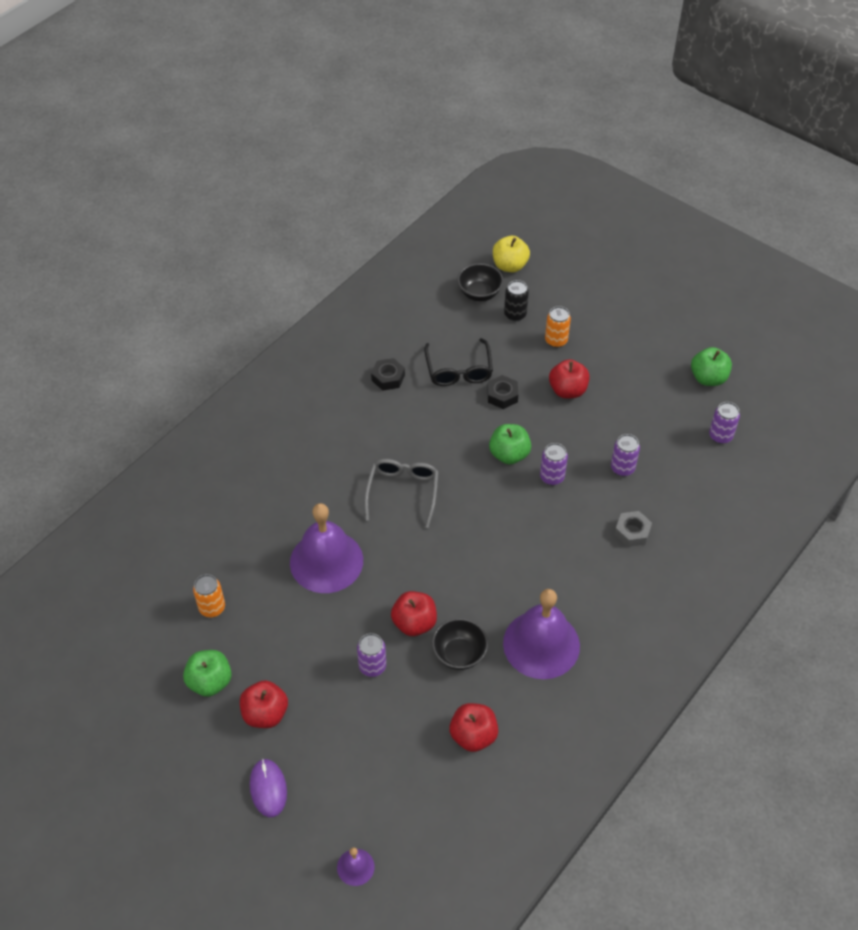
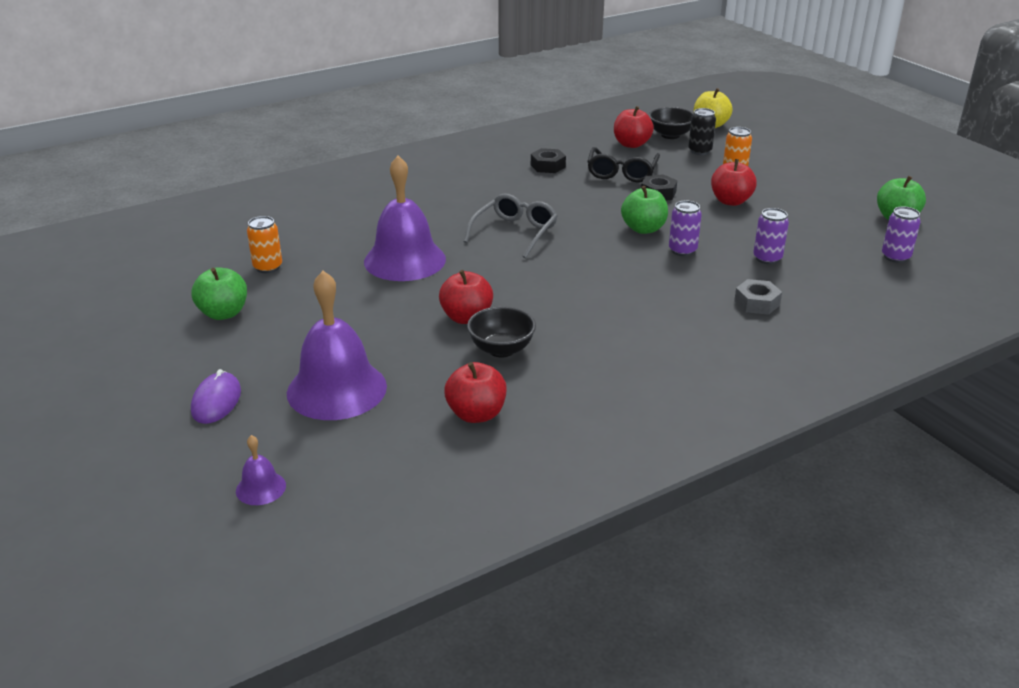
camera: 20 degrees right, 20 degrees down
(265, 714) = (260, 347): red apple -> red apple (631, 144)
(372, 666) = (399, 338): purple can -> none
(541, 644) = (602, 362): purple bell -> purple bell (337, 389)

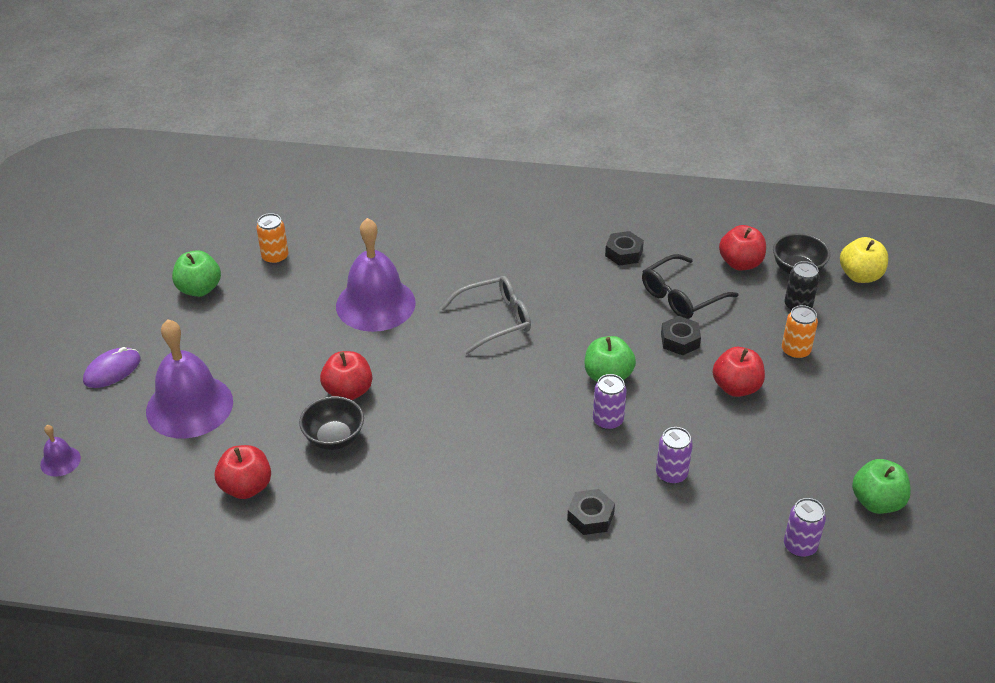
camera: 40 degrees right, 10 degrees up
(757, 303) = (590, 517): grey nut -> black nut

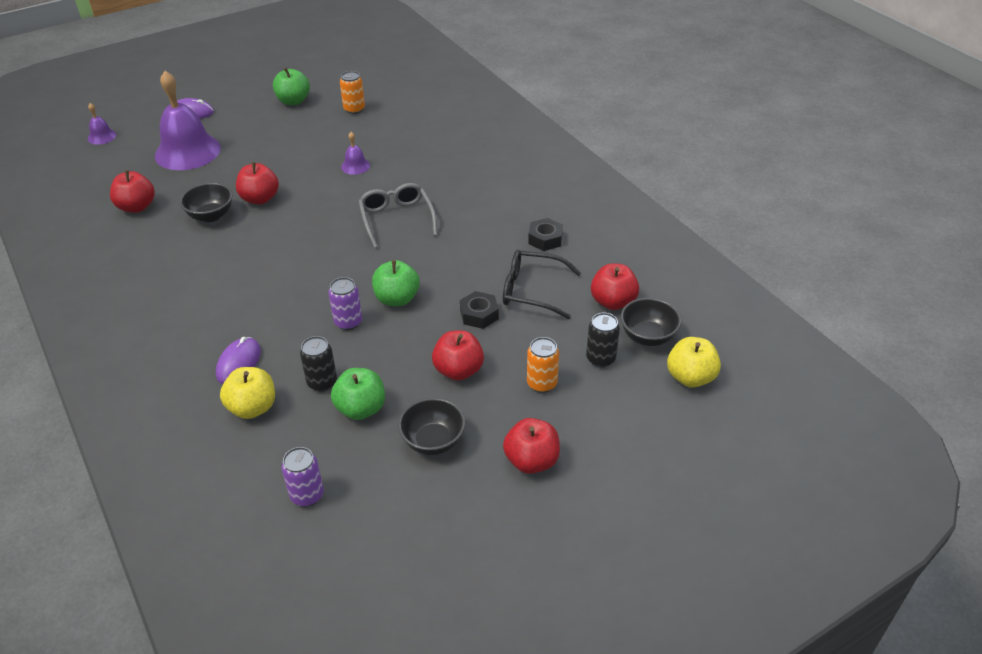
camera: 50 degrees right, 0 degrees up
(375, 304) = (355, 166): purple bell -> purple bell, size x0.44
(494, 320) = (397, 219): grey glasses -> grey glasses turned 135 degrees counterclockwise
(590, 517) = (238, 363): black nut -> purple mouse
(661, 533) = (252, 408): none -> yellow apple
(671, 474) = (322, 382): purple can -> black can
(804, 443) = (433, 441): none -> black bowl
(872, 402) = (531, 461): none -> red apple
(877, 502) = (405, 521): green apple -> green apple (361, 409)

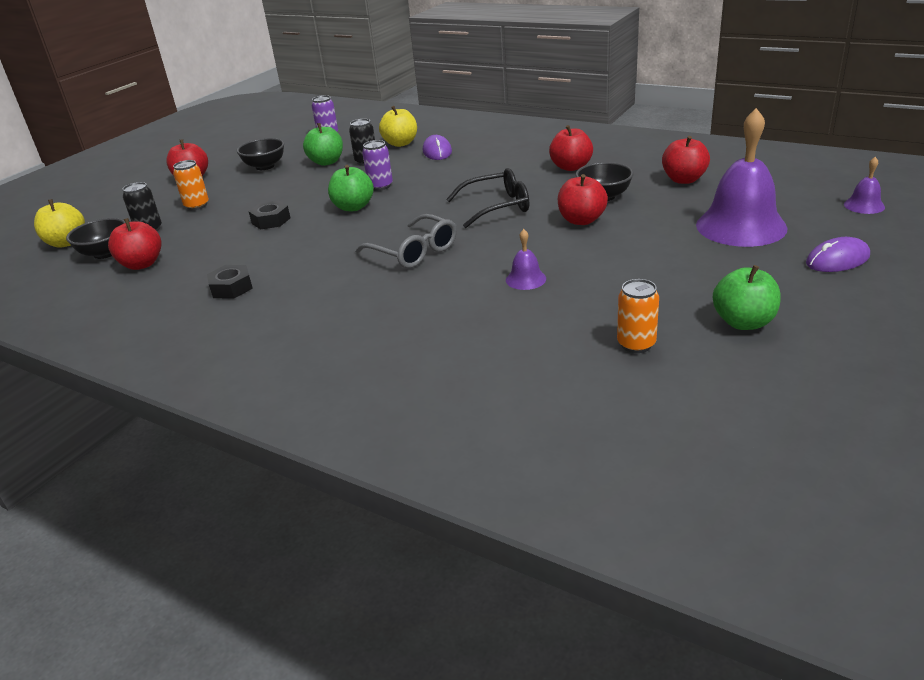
camera: 155 degrees right, 10 degrees down
(458, 370) = (268, 193): red apple -> red apple (571, 167)
(532, 291) = (227, 248): black glasses -> black glasses (496, 207)

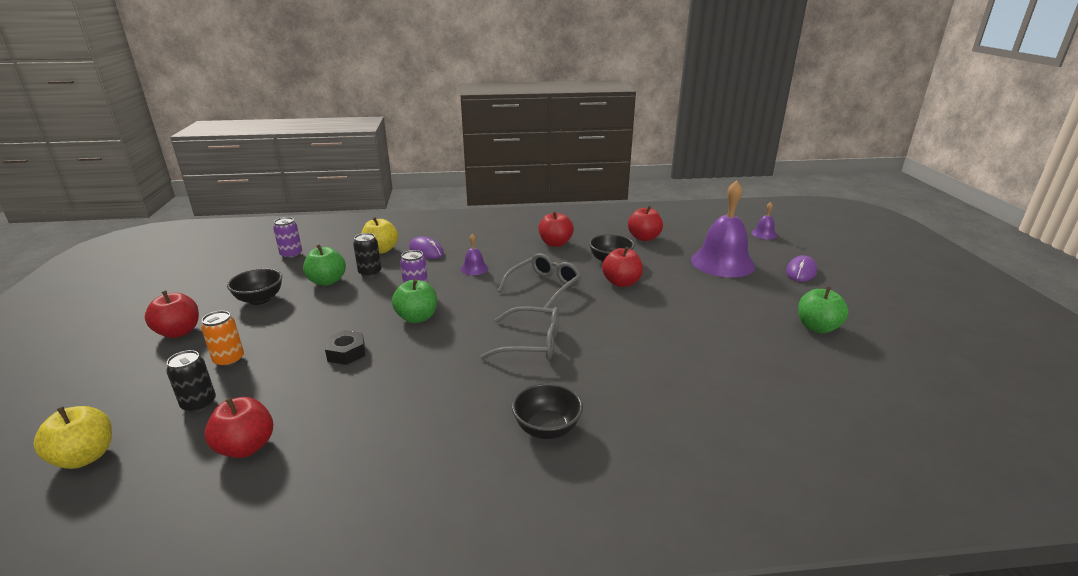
camera: 40 degrees left, 5 degrees down
(105, 253) = (170, 451): black bowl -> black bowl (547, 429)
(231, 288) = (400, 435): black nut -> none
(496, 207) = (544, 287): black glasses -> grey glasses
(525, 279) = (649, 339): purple bell -> purple bell (474, 268)
(636, 344) = (786, 364): orange can -> none

